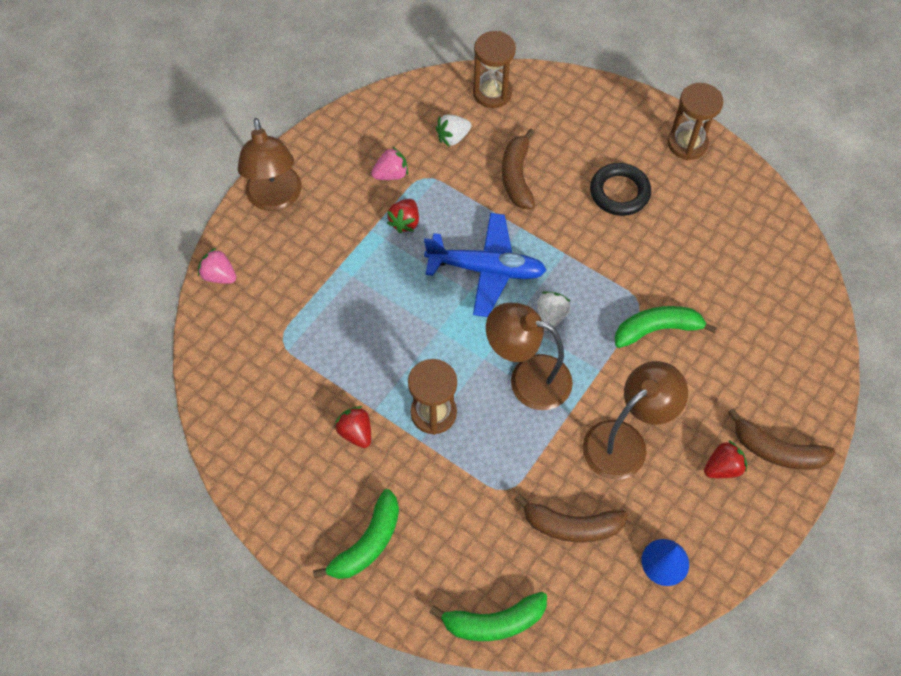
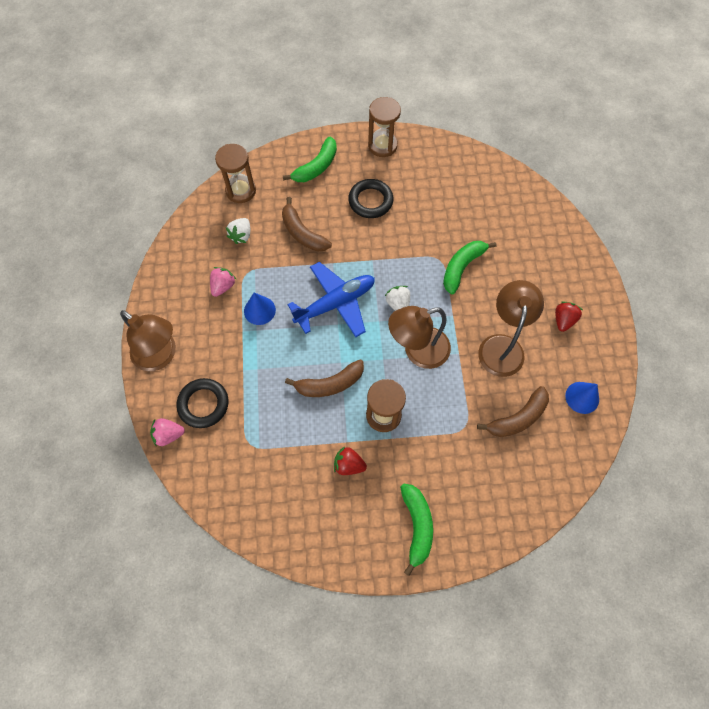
camera: 40 degrees left, 5 degrees up
(274, 271) = (203, 404): none -> black ring
(405, 222) = (259, 310): red strawberry -> blue cone
(494, 622) = (527, 510): green banana -> green banana (316, 167)
(776, 450) = (581, 289): brown banana -> brown banana (329, 384)

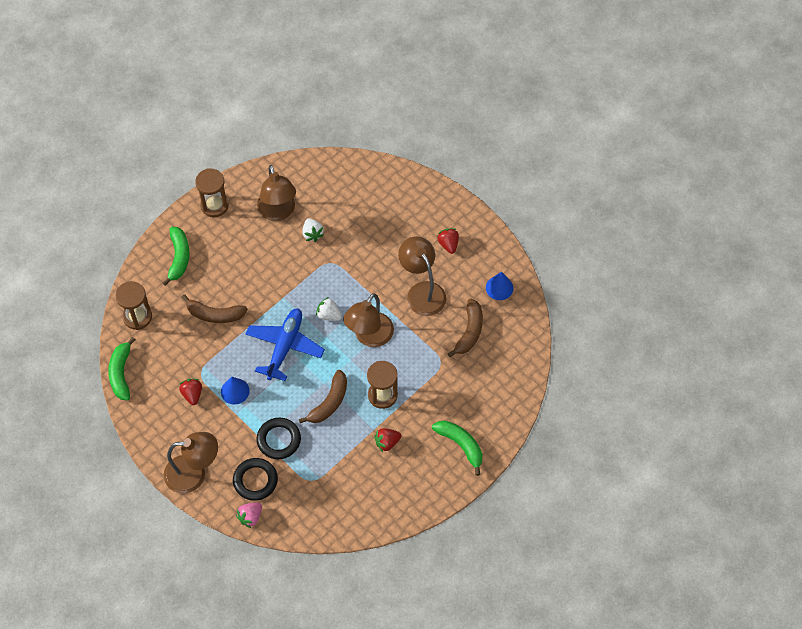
camera: 40 degrees left, 5 degrees down
(223, 286) = (192, 394): pink strawberry -> red strawberry
(241, 235) = (170, 349): white strawberry -> white strawberry (312, 234)
(370, 201) = (243, 255): black ring -> black ring (279, 440)
(430, 186) = (278, 212): none -> brown lamp
(462, 267) = (351, 257): green banana -> green banana (121, 373)

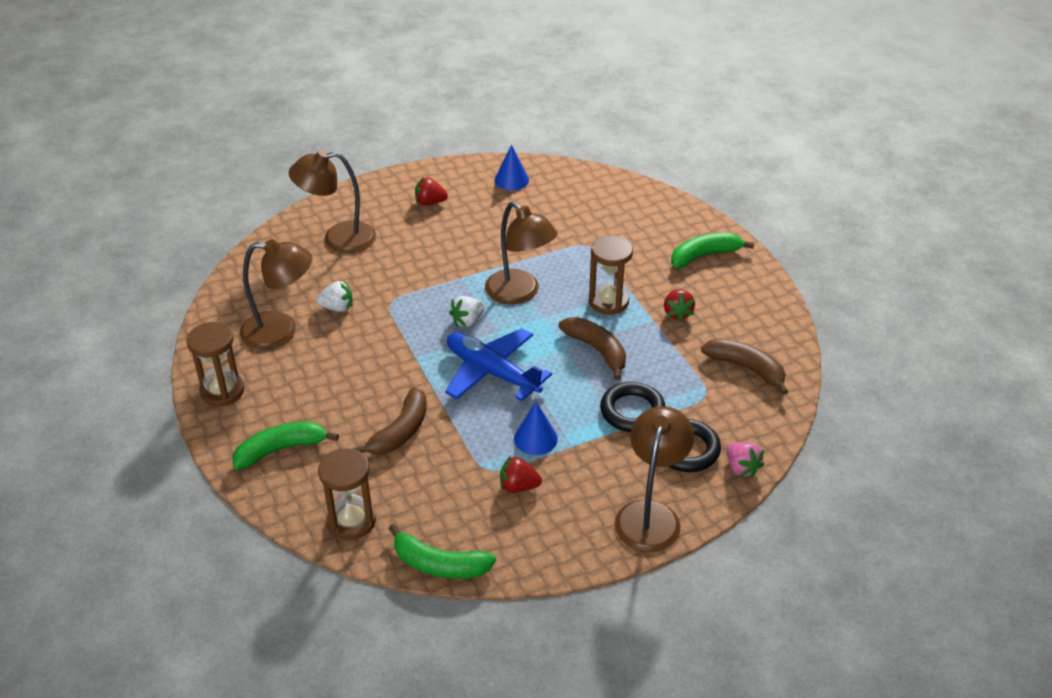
camera: 70 degrees left, 20 degrees down
(179, 257) = (281, 449): green banana -> green banana turned 45 degrees counterclockwise
(422, 291) = (481, 237): brown lamp -> brown lamp (338, 238)
(469, 331) = (556, 214): brown banana -> brown banana (746, 368)

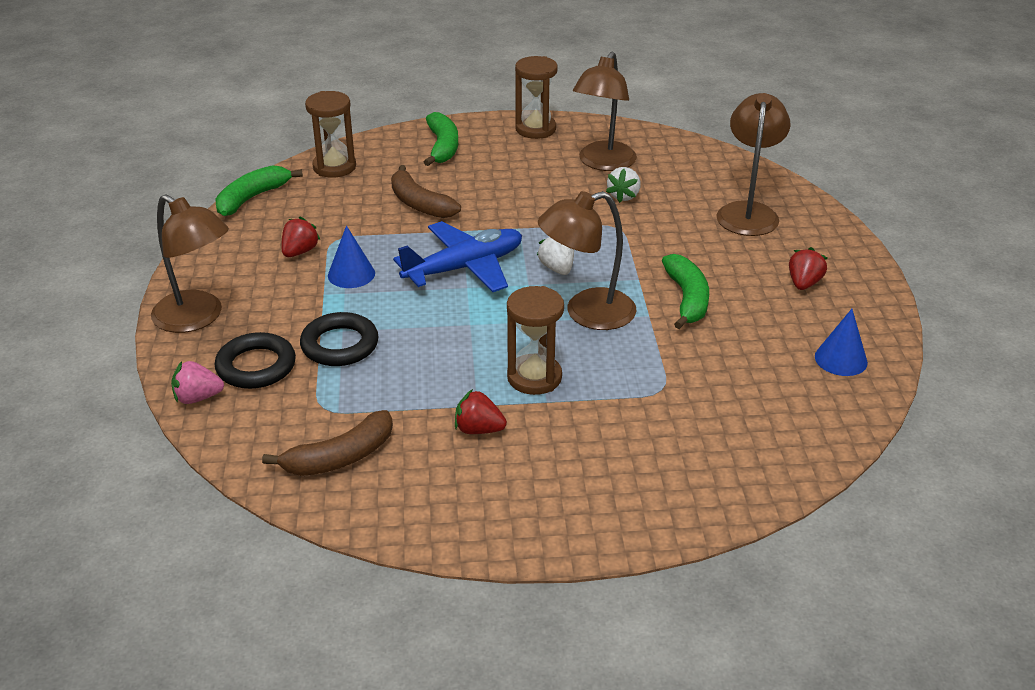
camera: 110 degrees right, 5 degrees down
(597, 350) = (452, 346): brown banana -> none
(705, 255) = (587, 497): green banana -> green banana (687, 299)

